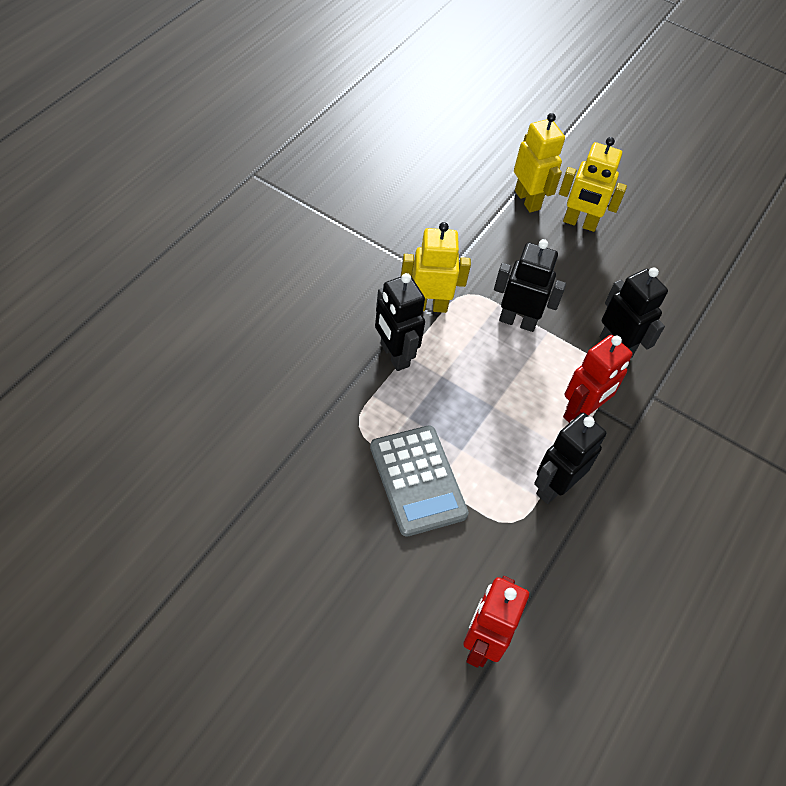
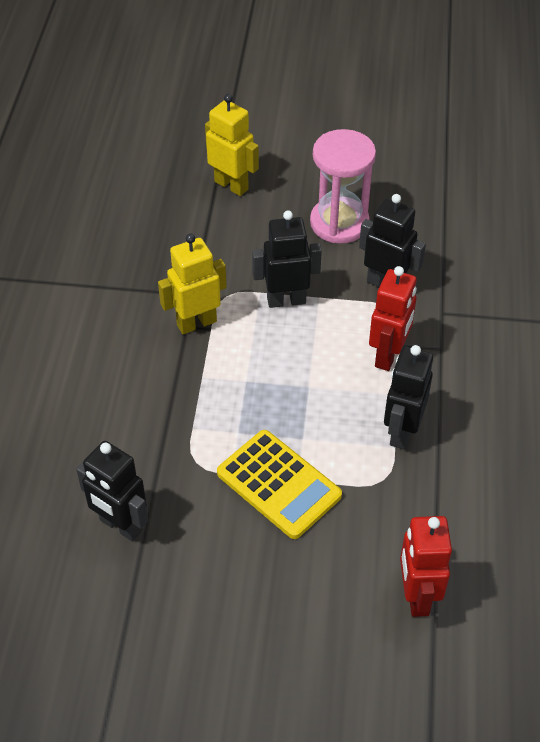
camera: 20 degrees left, 5 degrees down
(394, 355) = (191, 383): black robot -> black robot (120, 526)
(418, 480) = (279, 484): grey calculator -> yellow calculator
(579, 223) = (291, 186): yellow robot -> none
(604, 274) = (339, 223): none -> pink hourglass

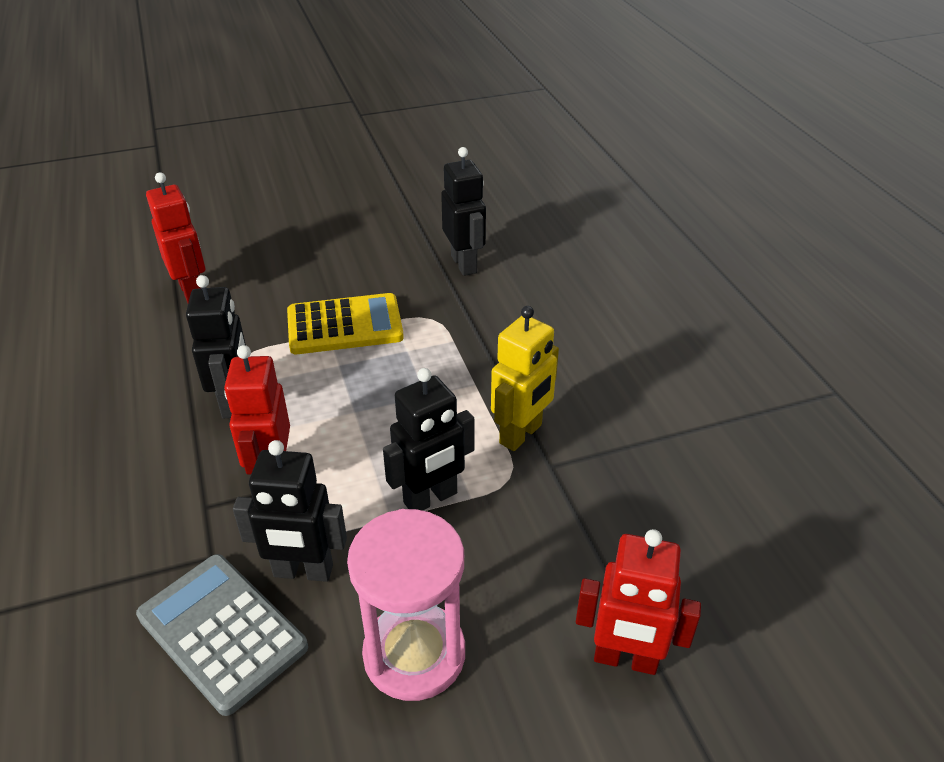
camera: 155 degrees right, 10 degrees down
(120, 526) = (464, 264): black robot -> black robot turned 60 degrees clockwise
(231, 185) = (625, 659): yellow robot -> red robot
(279, 484) = (345, 325): yellow calculator -> yellow calculator turned 150 degrees clockwise
(442, 268) = (222, 632): none -> grey calculator

